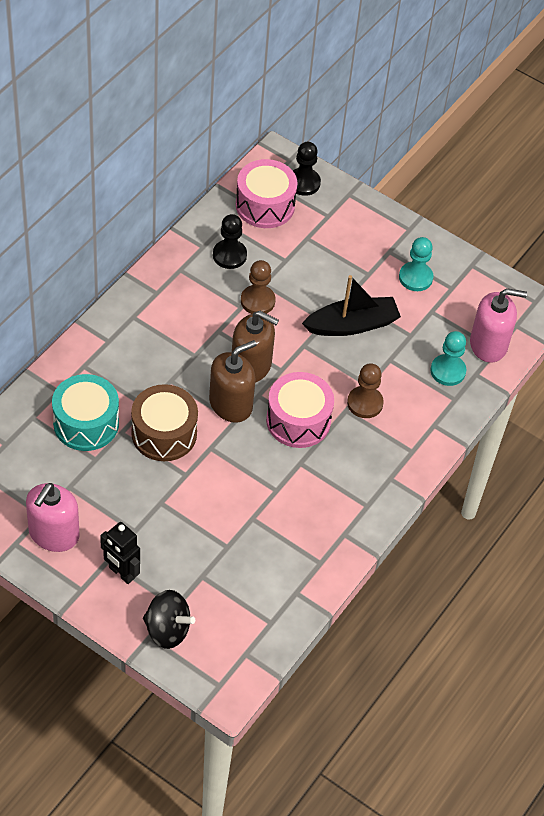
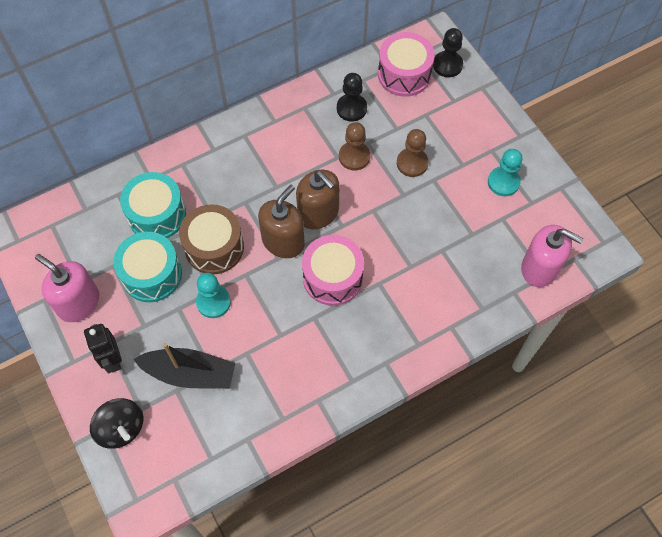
camera: 30 degrees right, 10 degrees up
(54, 534) = (78, 303): pink soap dispenser -> pink soap dispenser turned 75 degrees clockwise
(114, 481) = (152, 274): none -> turquoise drum
(231, 404) = (283, 241): brown soap dispenser -> brown soap dispenser turned 45 degrees counterclockwise
(352, 325) = (424, 206): black boat -> black boat (190, 373)
(365, 403) = (399, 283): brown pawn -> brown pawn (412, 163)
(448, 371) = (489, 280): turquoise pawn -> turquoise pawn (213, 302)

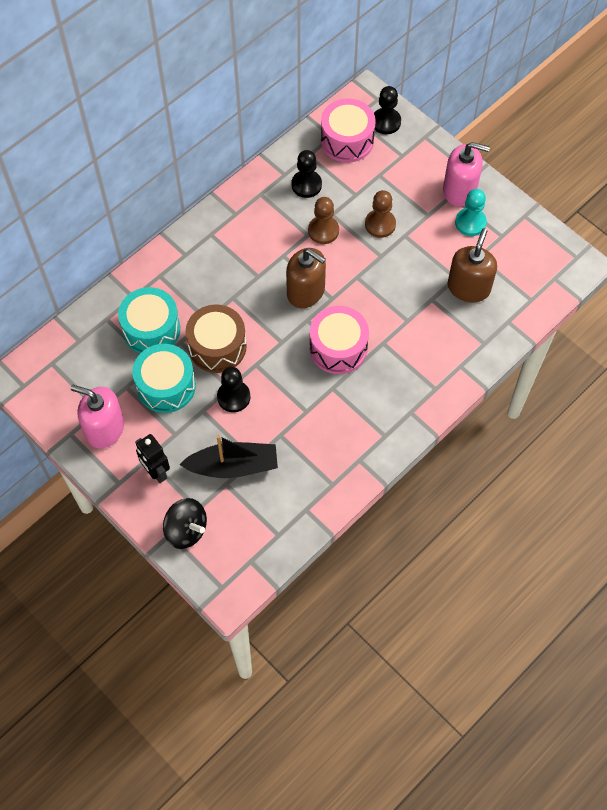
camera: 15 degrees left, 0 degrees up
(213, 302) = (233, 397): turquoise pawn -> black pawn
(283, 241) = (281, 326): brown soap dispenser -> brown soap dispenser (468, 287)
(540, 268) = (525, 294): pink soap dispenser -> pink soap dispenser (459, 190)

